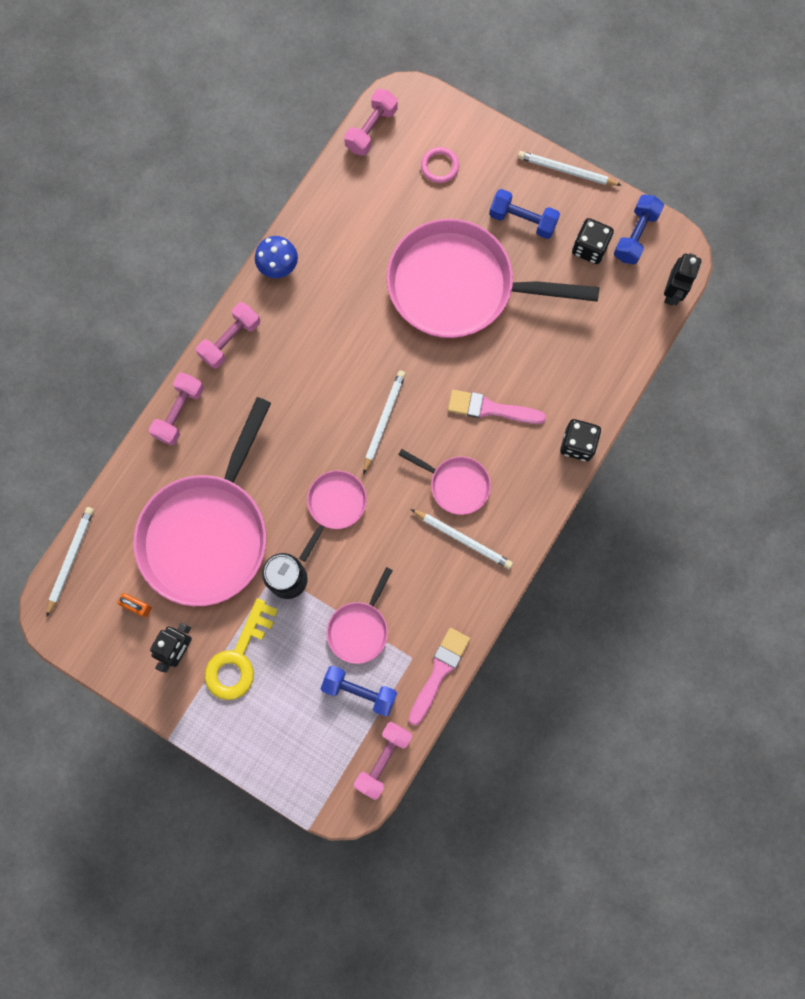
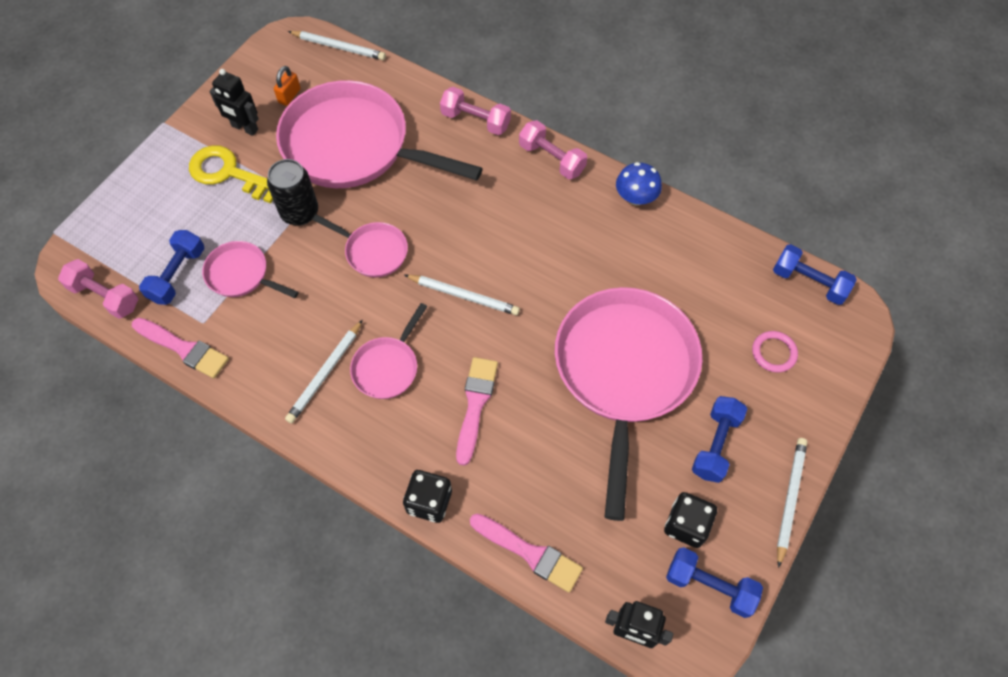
camera: 90 degrees right, 15 degrees down
(371, 129) = (809, 282): pink dumbbell -> blue dumbbell
(616, 365) = (530, 553): none -> pink brush

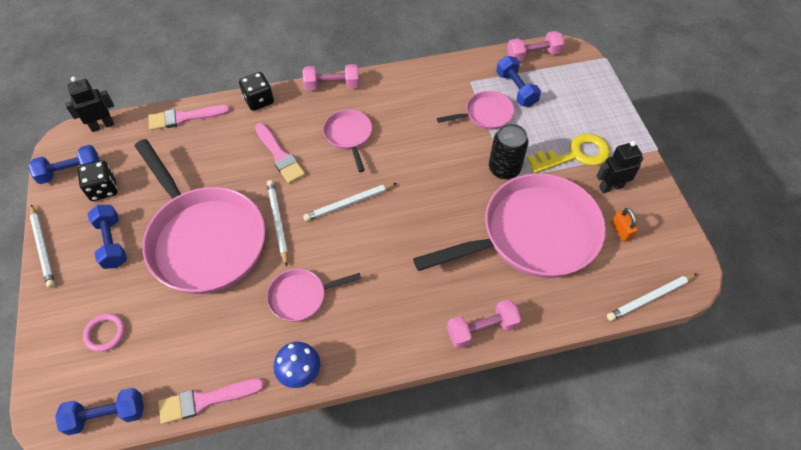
camera: 135 degrees right, 5 degrees down
(184, 349) = (462, 66): pink brush -> pink brush (206, 400)
(325, 373) = (378, 109): white pencil -> white pencil (278, 222)
(373, 251) = (433, 183): pink pan -> pink pan (301, 296)
(551, 159) = (393, 348): pink dumbbell -> pink dumbbell (332, 85)

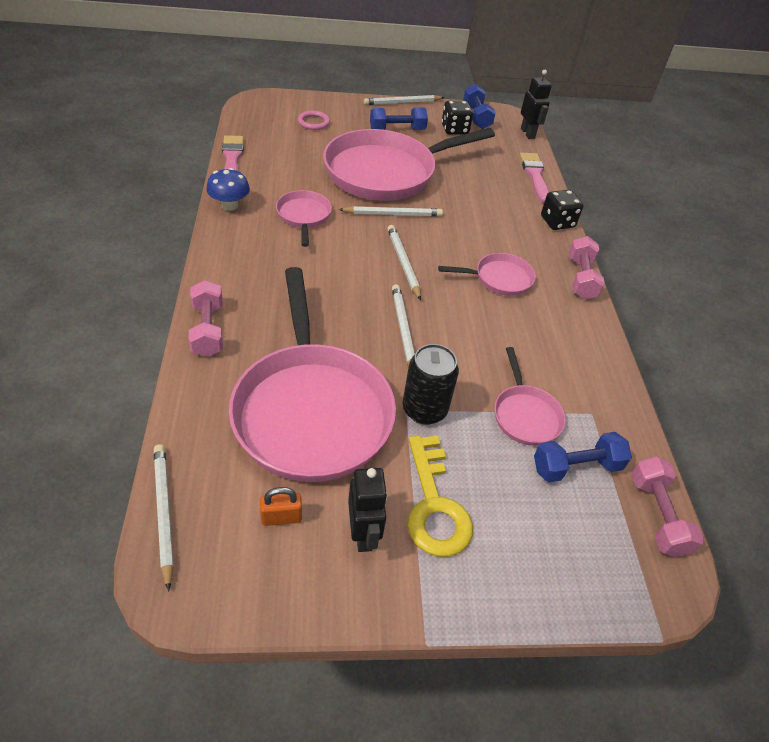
camera: 95 degrees right, 10 degrees down
(107, 415) = (245, 119): blue dumbbell -> none
(280, 156) = (477, 226): pink brush -> none
(431, 192) = (403, 330): none -> white pencil

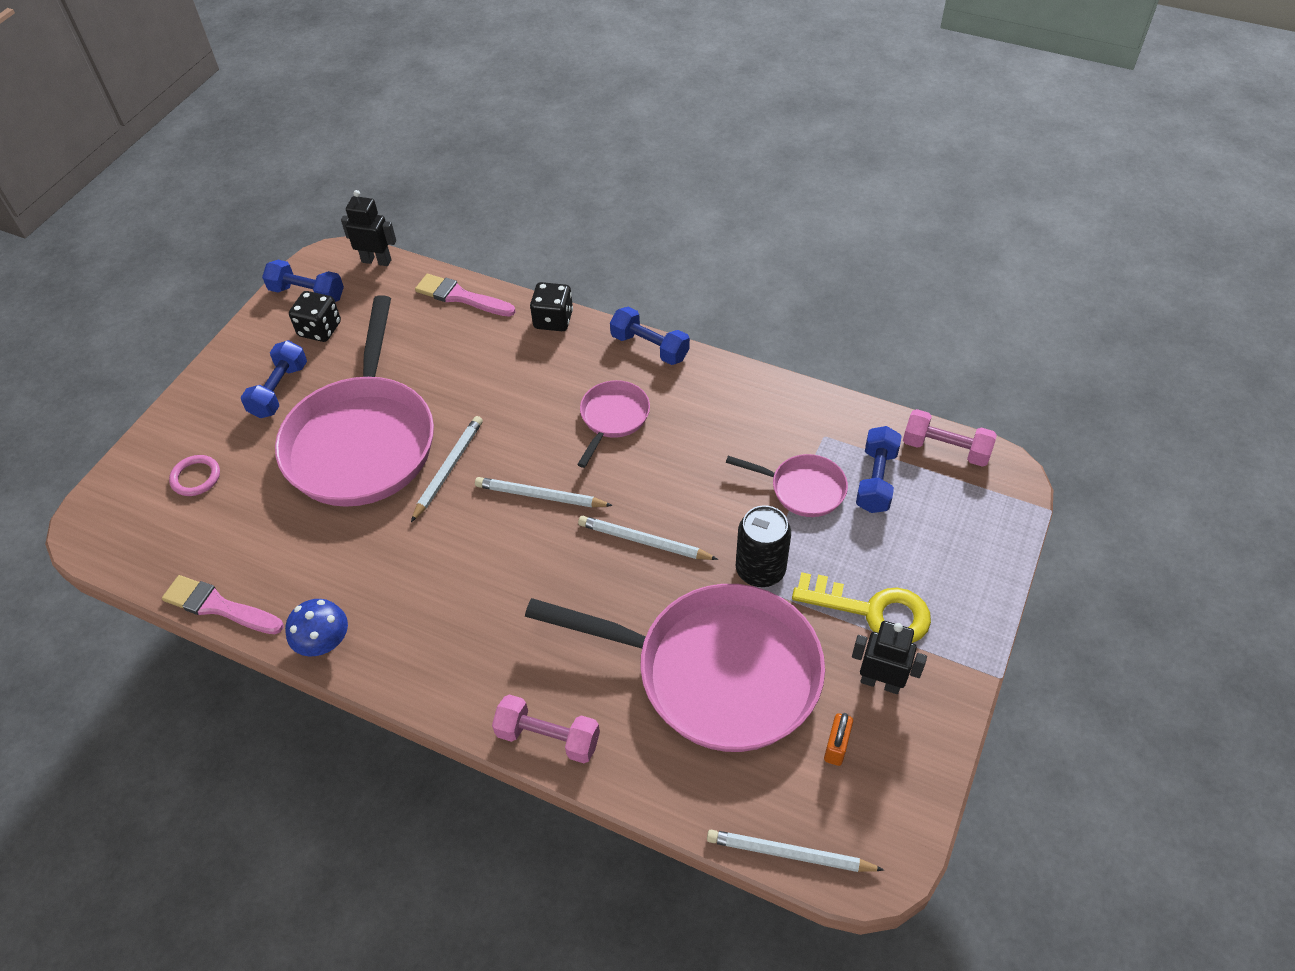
camera: 55 degrees left, 5 degrees up
(304, 216) = (397, 565): pink pan -> none
(402, 102) = (219, 357): white pencil -> none
(581, 278) = (650, 347): pink dumbbell -> blue dumbbell

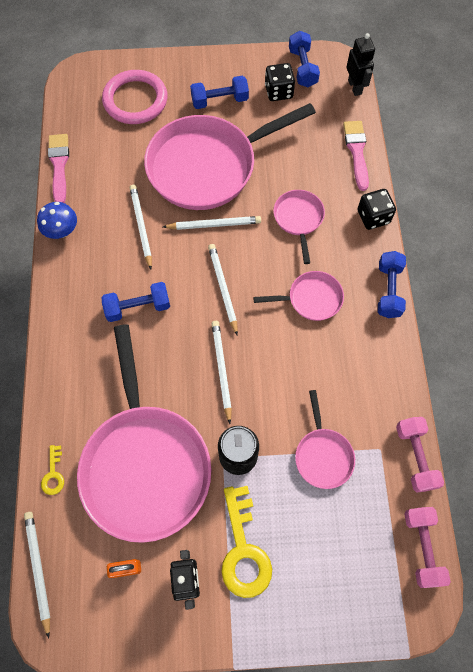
camera: 60 degrees right, 15 degrees up
(196, 477) = (135, 100): pink ring -> pink ring, size x2.02
(390, 547) = (141, 226): none -> white pencil
(505, 385) = (298, 219): none -> pink pan
(548, 737) = (55, 385): pink dumbbell -> pink dumbbell (415, 457)
(670, 786) = (53, 474): none -> yellow key
(876, 480) = (361, 505): blue dumbbell -> blue dumbbell (138, 307)

